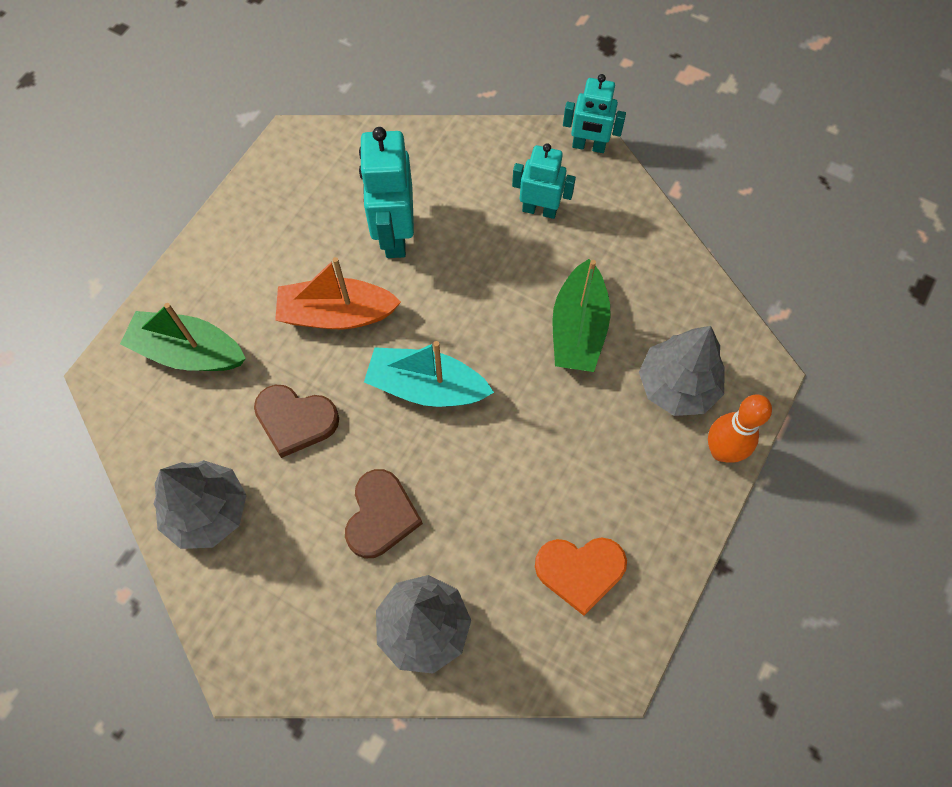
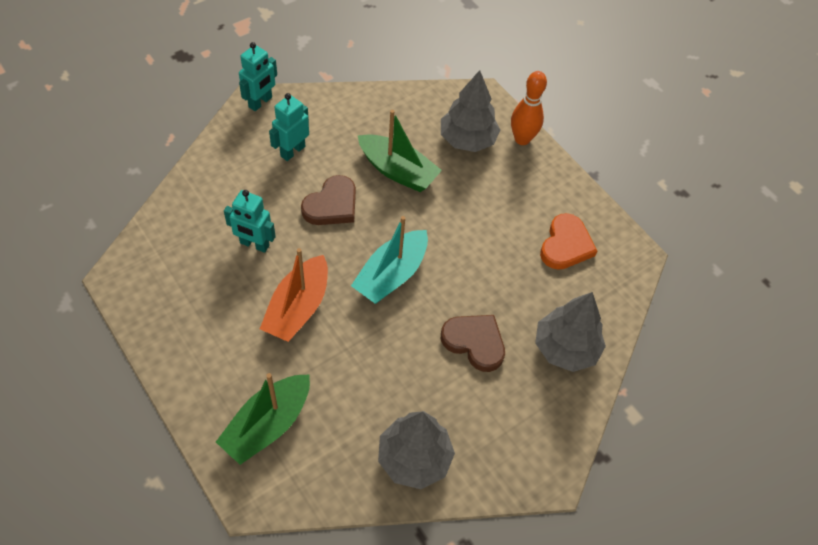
camera: 70 degrees left, 10 degrees down
(295, 420) = (371, 369): brown heart -> brown heart (332, 205)
(394, 235) = (254, 244): turquoise robot -> turquoise robot, size x0.64

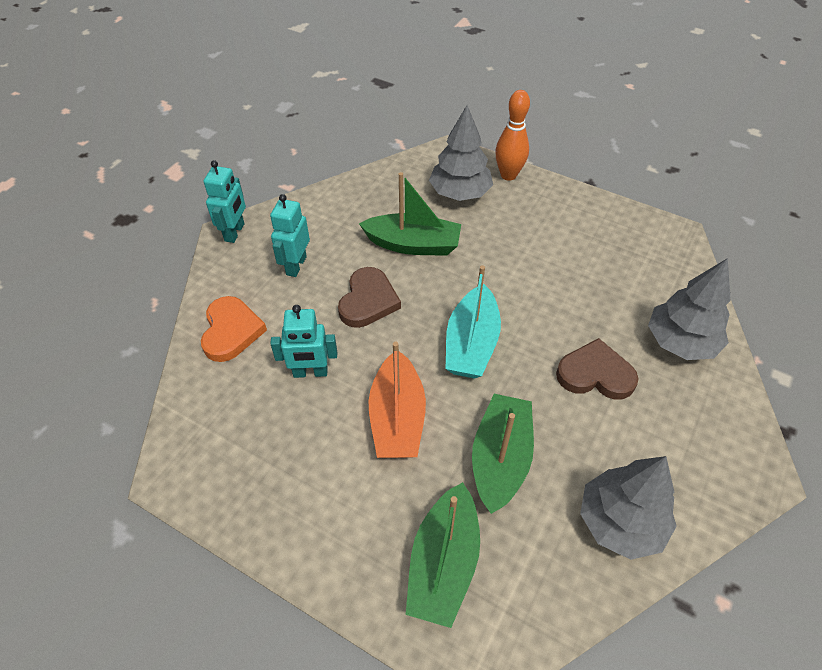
camera: 20 degrees left, 5 degrees down
(355, 373) = (500, 459): none -> green boat
(566, 245) = (612, 250): orange heart -> orange heart (231, 331)

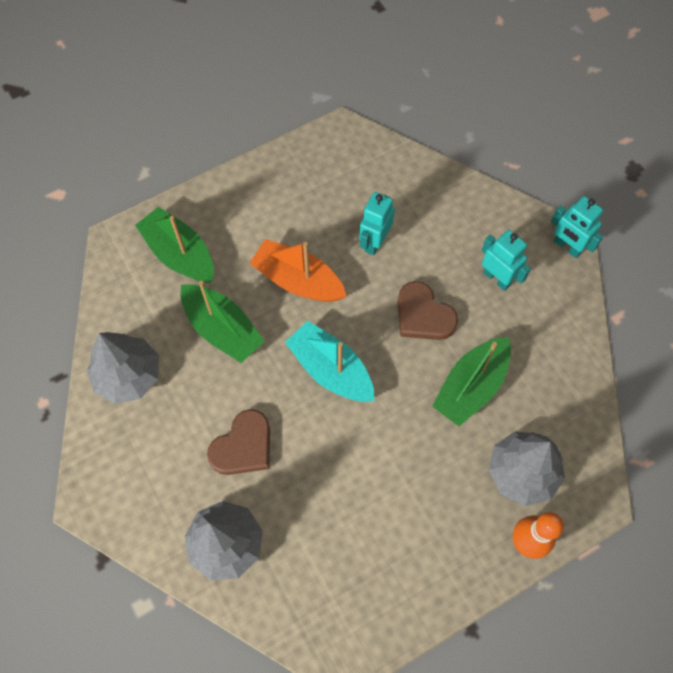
camera: 120 degrees right, 15 degrees up
(231, 331) = (448, 205): orange heart -> none

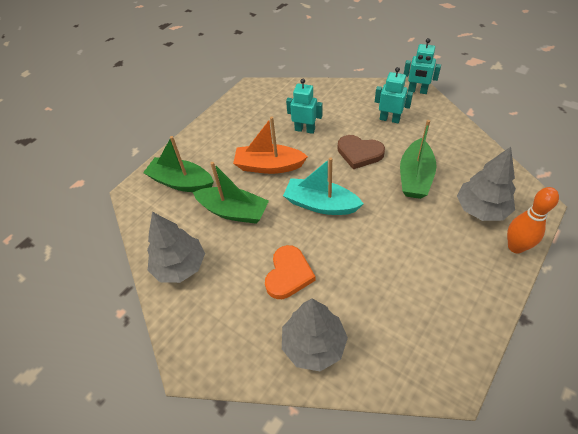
camera: 20 degrees left, 15 degrees down
(243, 446) = (288, 274): brown heart -> orange heart
(374, 242) = (305, 129): turquoise robot -> turquoise robot turned 105 degrees clockwise

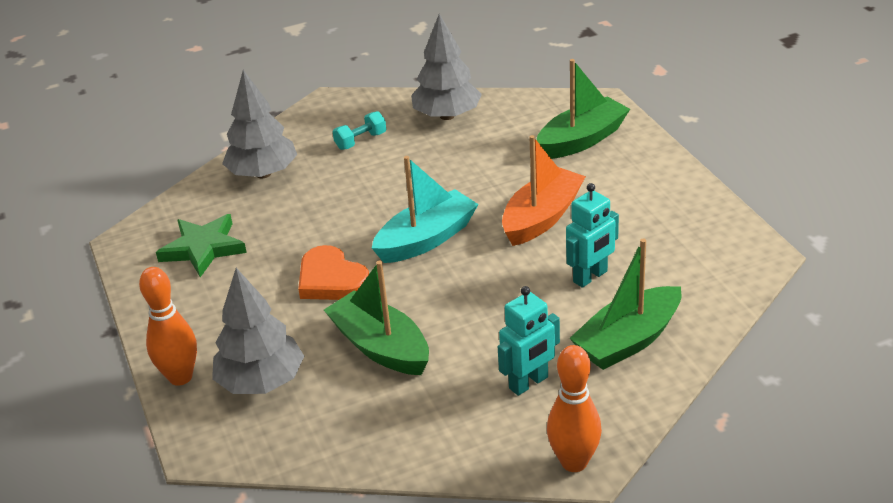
camera: 120 degrees right, 15 degrees down
(233, 211) = (488, 168): green boat -> green boat (628, 340)
(237, 303) = (361, 141): none -> turquoise dumbbell
(288, 274) = (355, 182): orange heart -> orange heart (331, 280)
(359, 153) = (483, 312): brown heart -> none
(417, 91) = (574, 462): turquoise robot -> orange bowling pin
(417, 320) = (203, 248): none -> green star

